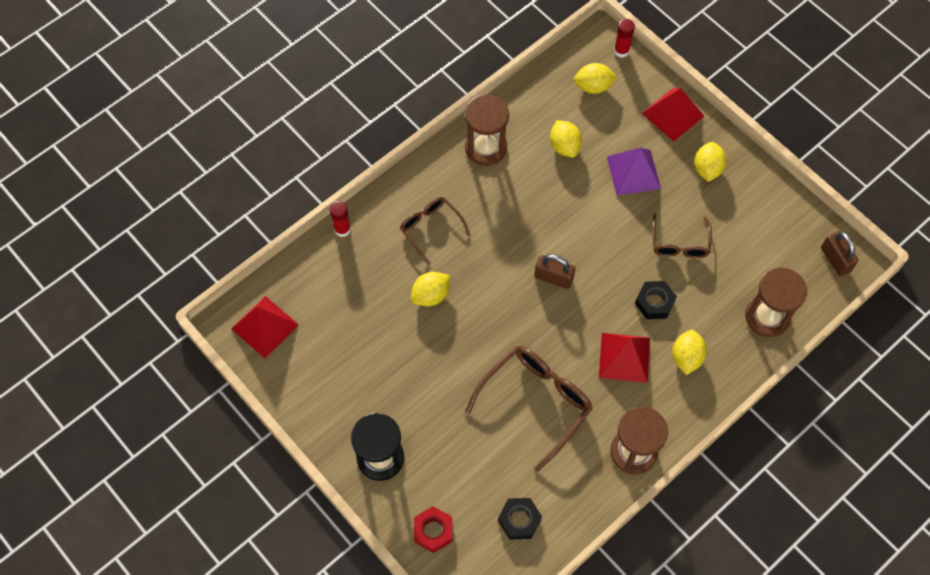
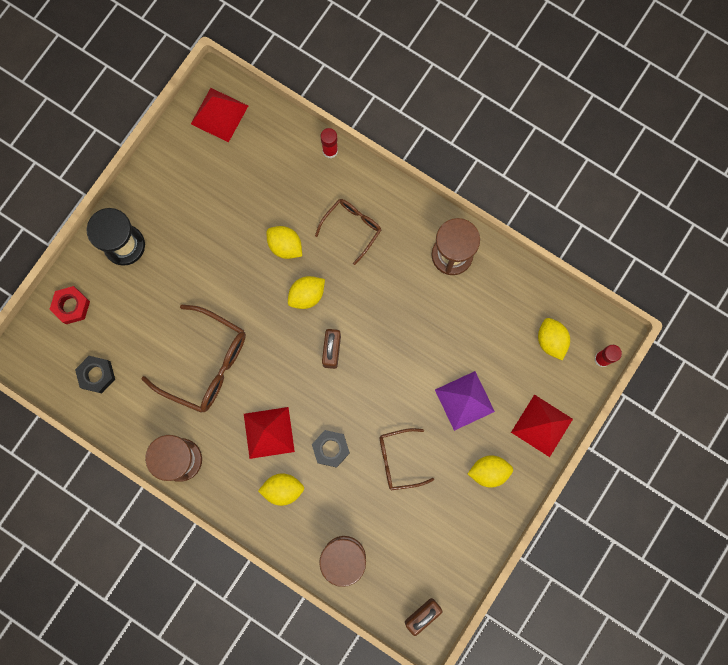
camera: 75 degrees right, 15 degrees up
(564, 146) = (474, 328): yellow lemon -> yellow lemon (307, 295)

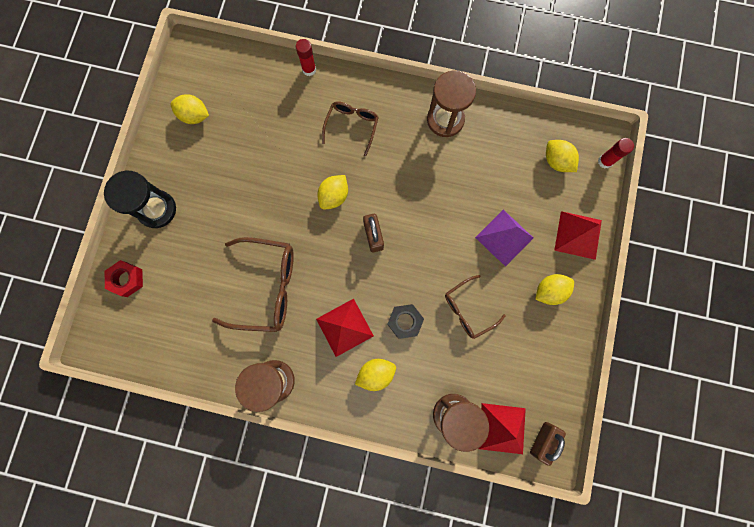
camera: 20 degrees left, 0 degrees up
(97, 375) = (170, 332): black nut -> none
(219, 114) = (202, 71): red pyramid -> red pyramid (502, 428)
(285, 246) = (300, 161): yellow lemon -> yellow lemon (195, 116)

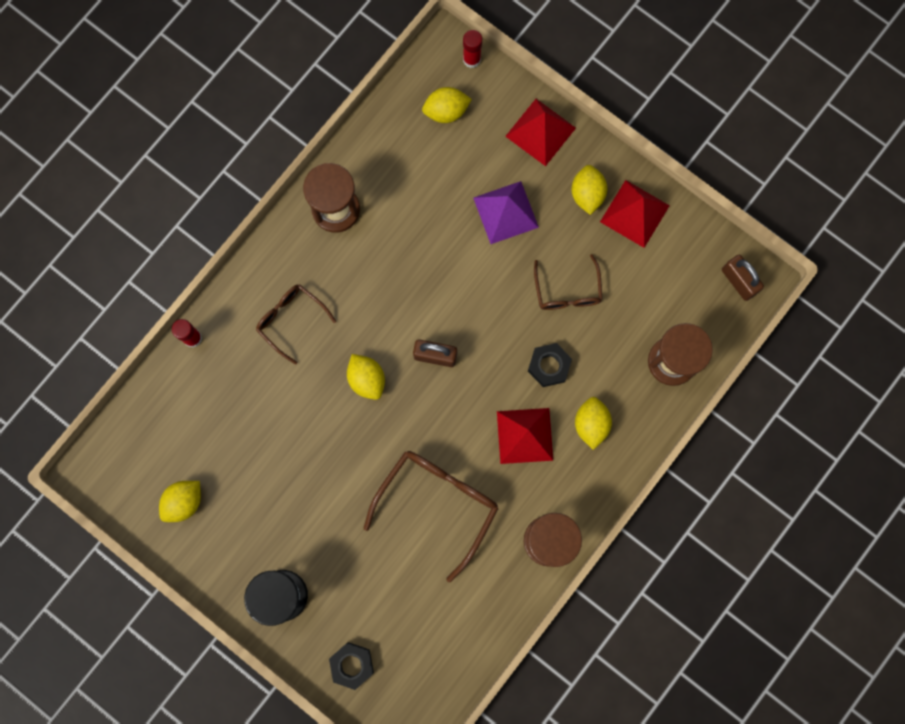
camera: 65 degrees left, 0 degrees up
(127, 279) = (352, 665): red nut -> black nut
(502, 428) = (708, 317): red pyramid -> red pyramid (634, 213)

